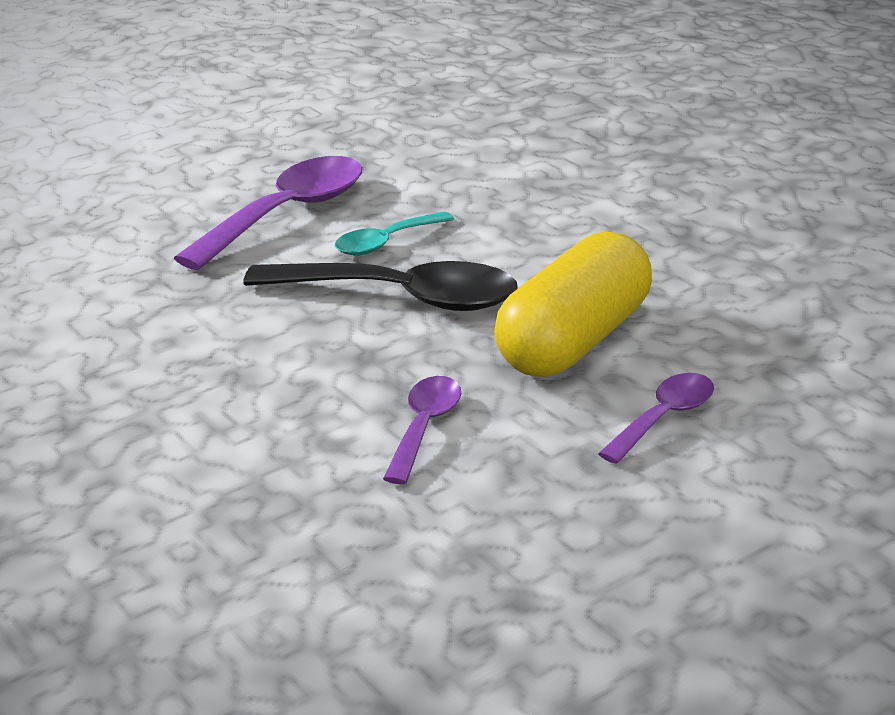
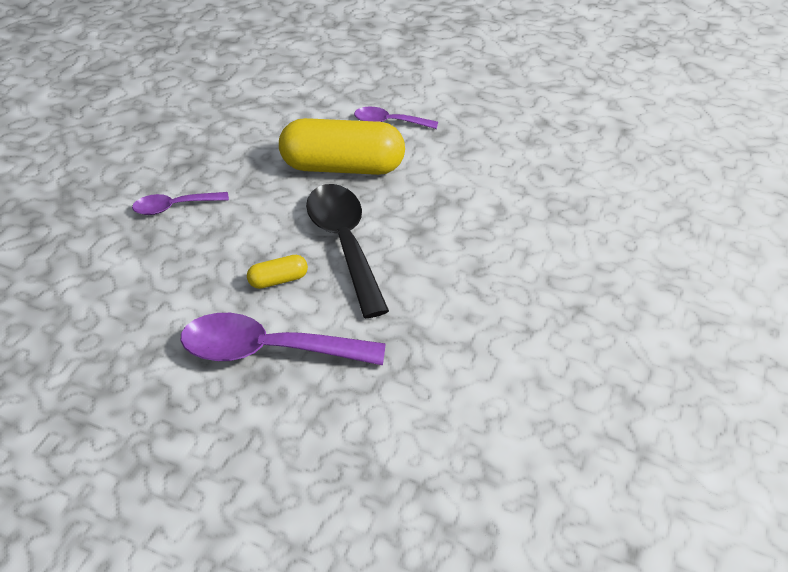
camera: 120 degrees left, 15 degrees up
(386, 242) = (278, 280): turquoise spoon -> yellow capsule
(424, 427) = (460, 186): purple spoon -> purple spoon (174, 207)

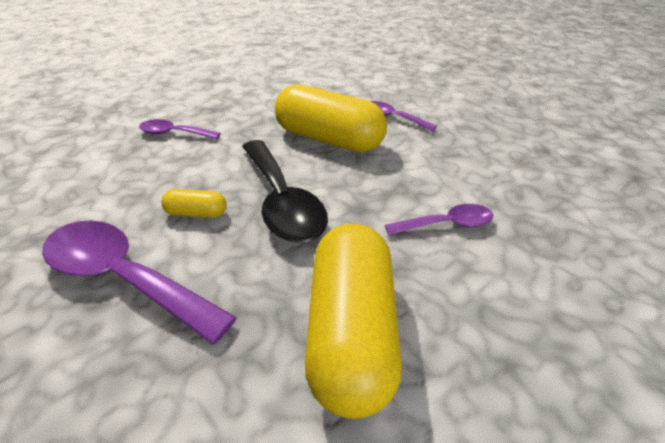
camera: 25 degrees right, 5 degrees down
(345, 244) = (281, 200): black spoon -> black spoon turned 150 degrees clockwise
(469, 324) = (351, 331): none -> yellow capsule
(494, 221) = (446, 224): none -> purple spoon

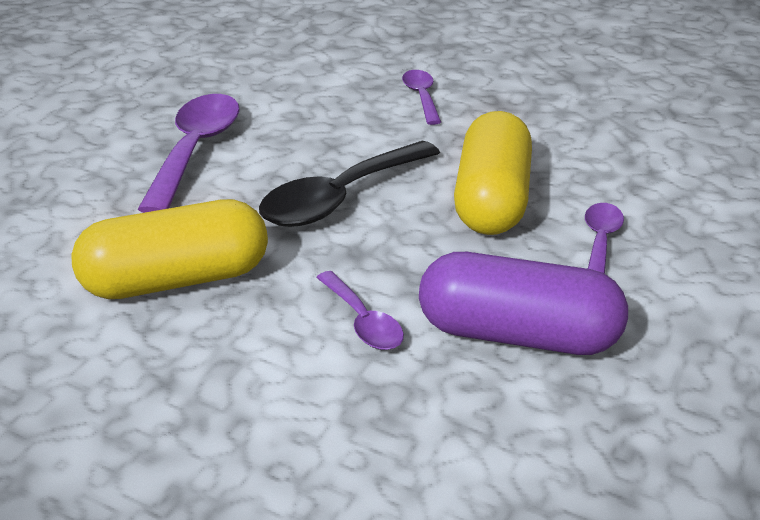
camera: 70 degrees right, 5 degrees down
(197, 213) = (293, 155): yellow capsule -> none
(473, 166) = (517, 334): none -> purple capsule

